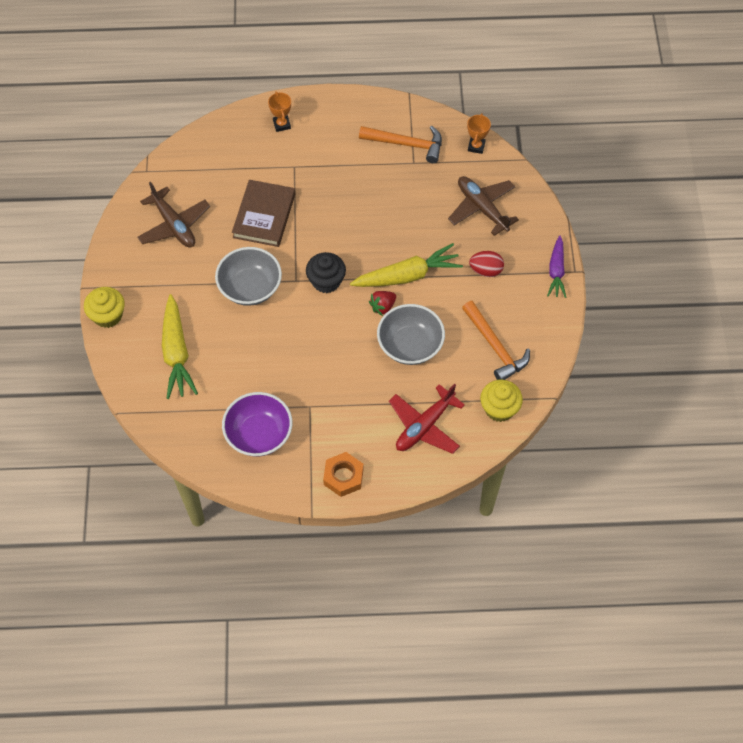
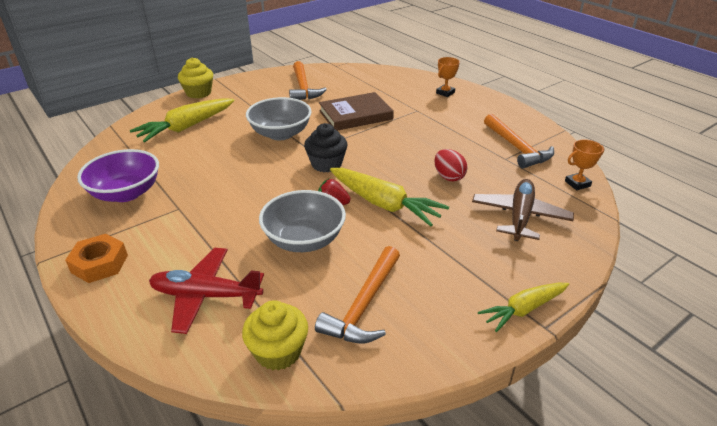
camera: 55 degrees right, 25 degrees down
(174, 225) = (303, 88): brown plane -> orange hammer
(486, 270) = (453, 252): red egg -> red egg (448, 177)
(556, 271) = (524, 309): purple carrot -> yellow carrot

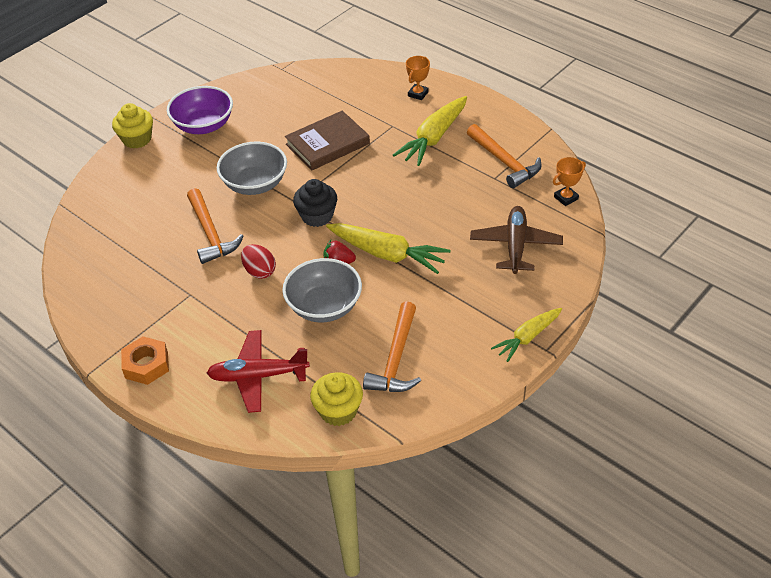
camera: 10 degrees left, 10 degrees up
(126, 193) = (128, 287): purple bowl -> purple bowl (204, 125)
(186, 127) = (148, 192): yellow carrot -> yellow carrot (434, 138)
(303, 88) = (255, 112): orange hammer -> orange hammer (210, 233)
(448, 177) = (442, 211): red egg -> red egg (259, 271)

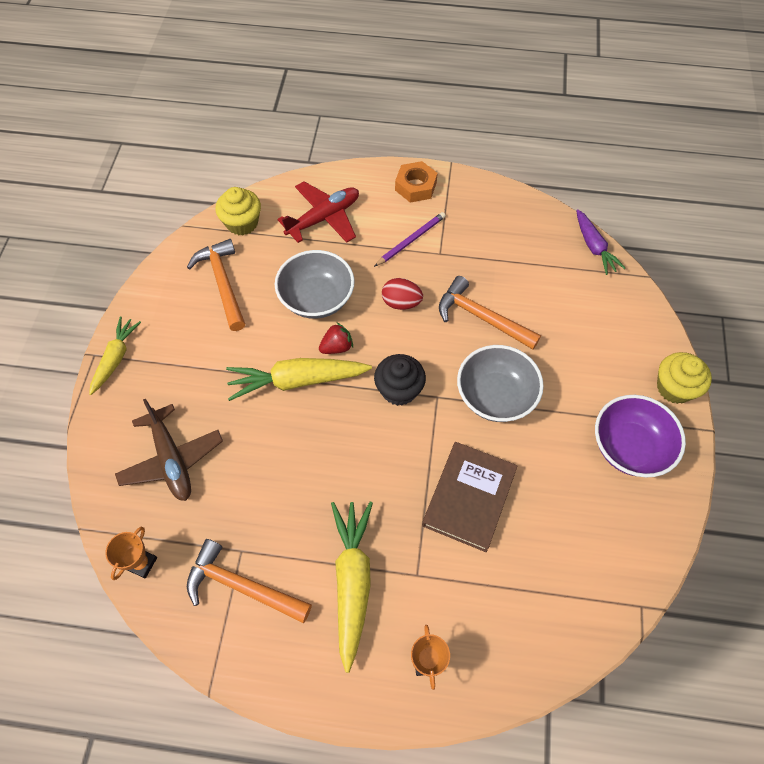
camera: 145 degrees right, 15 degrees up
(69, 241) = (594, 247): none -> purple carrot
(202, 317) = (411, 240): none -> purple pencil

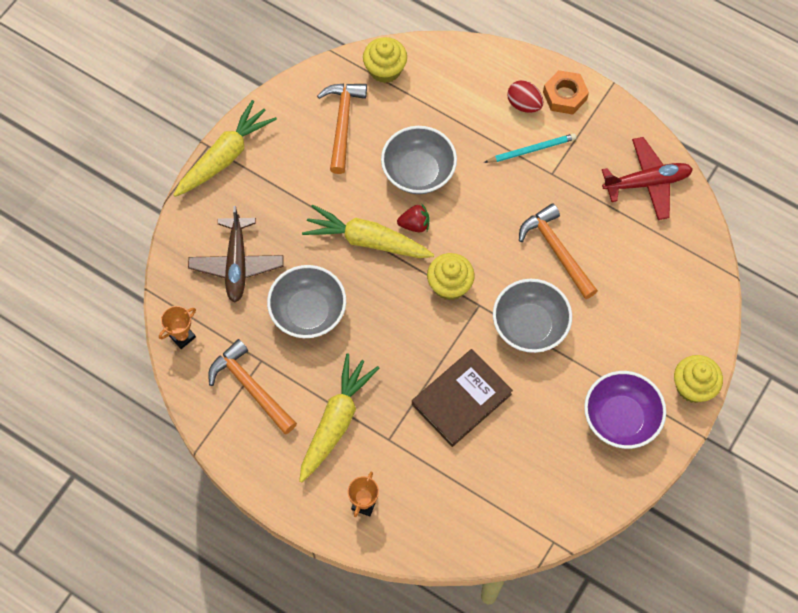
camera: 25 degrees right, 5 degrees up
(115, 358) = (225, 156): yellow carrot -> yellow carrot, size x1.57
(269, 477) = (308, 312): none -> grey bowl
(324, 218) = (462, 95): red plane -> red plane (647, 183)
(399, 389) = (449, 285): black cupcake -> yellow cupcake
(401, 303) = (491, 207): red egg -> red egg (524, 104)
(411, 240) = (531, 150): purple pencil -> turquoise pencil
(594, 247) = (701, 226): purple carrot -> none

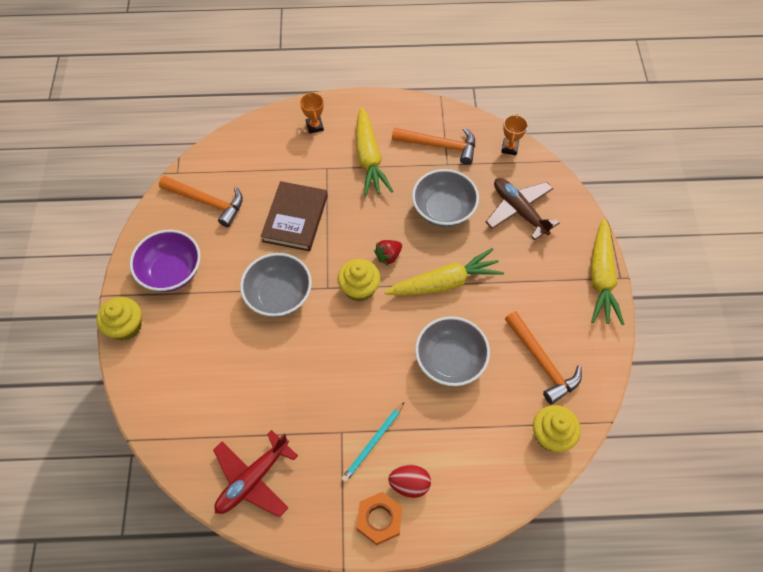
camera: 145 degrees right, 5 degrees down
(415, 224) = (419, 317): red strawberry -> red strawberry (388, 256)
(556, 251) = (294, 366): orange hammer -> orange hammer (207, 202)

